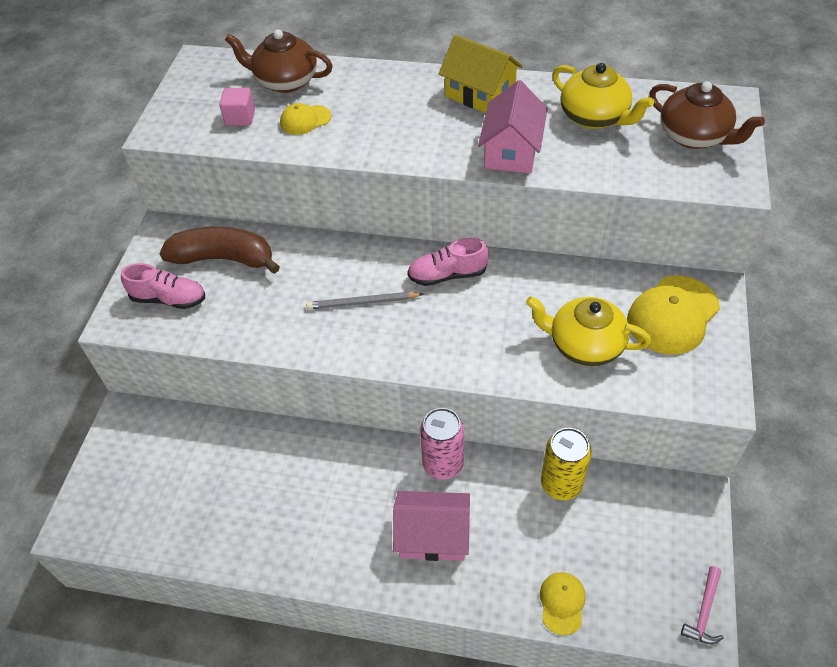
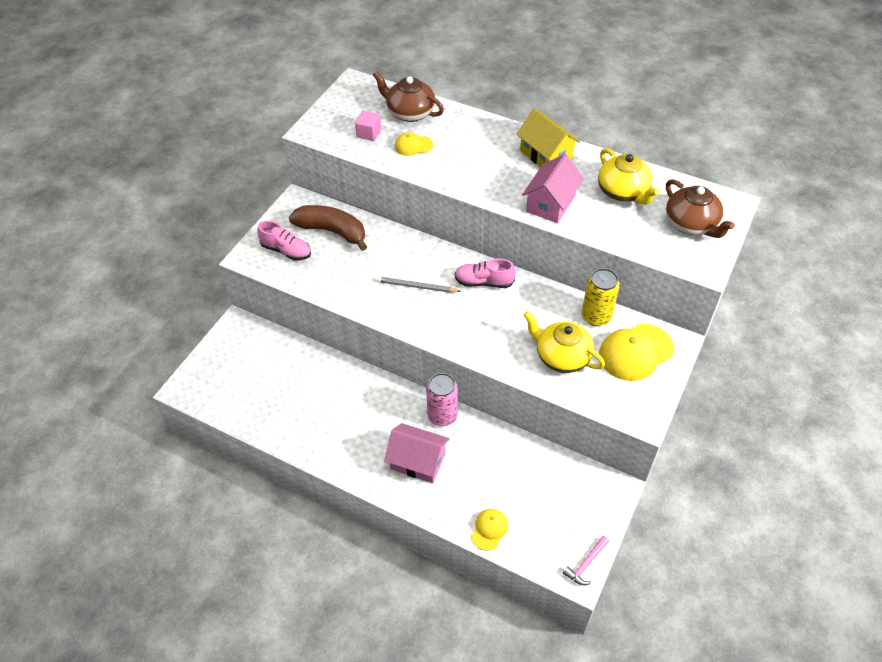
camera: 15 degrees right, 0 degrees up
(561, 484) = (520, 452): yellow can -> yellow can (596, 316)

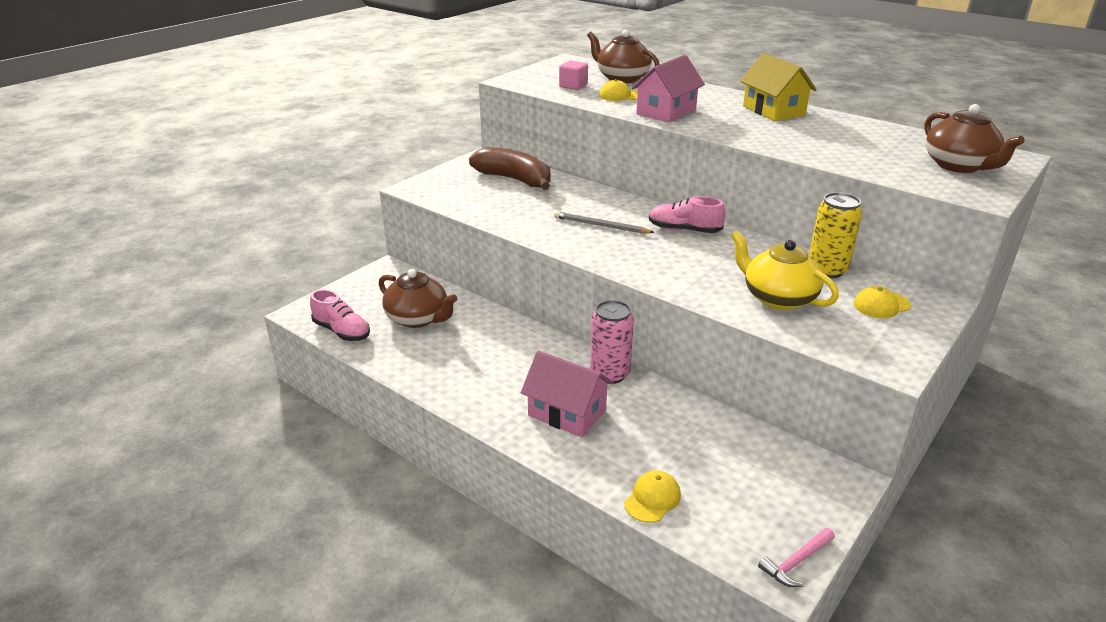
camera: 10 degrees right, 20 degrees down
(280, 380) = (418, 318): none -> brown teapot
(286, 250) = (458, 188): pink shoe -> pink shoe (342, 331)
(551, 203) = (776, 139): pink house -> pink house (666, 112)
(623, 192) = (868, 139): yellow teapot -> none
(635, 352) = (881, 305): yellow cap -> yellow cap, size x0.54

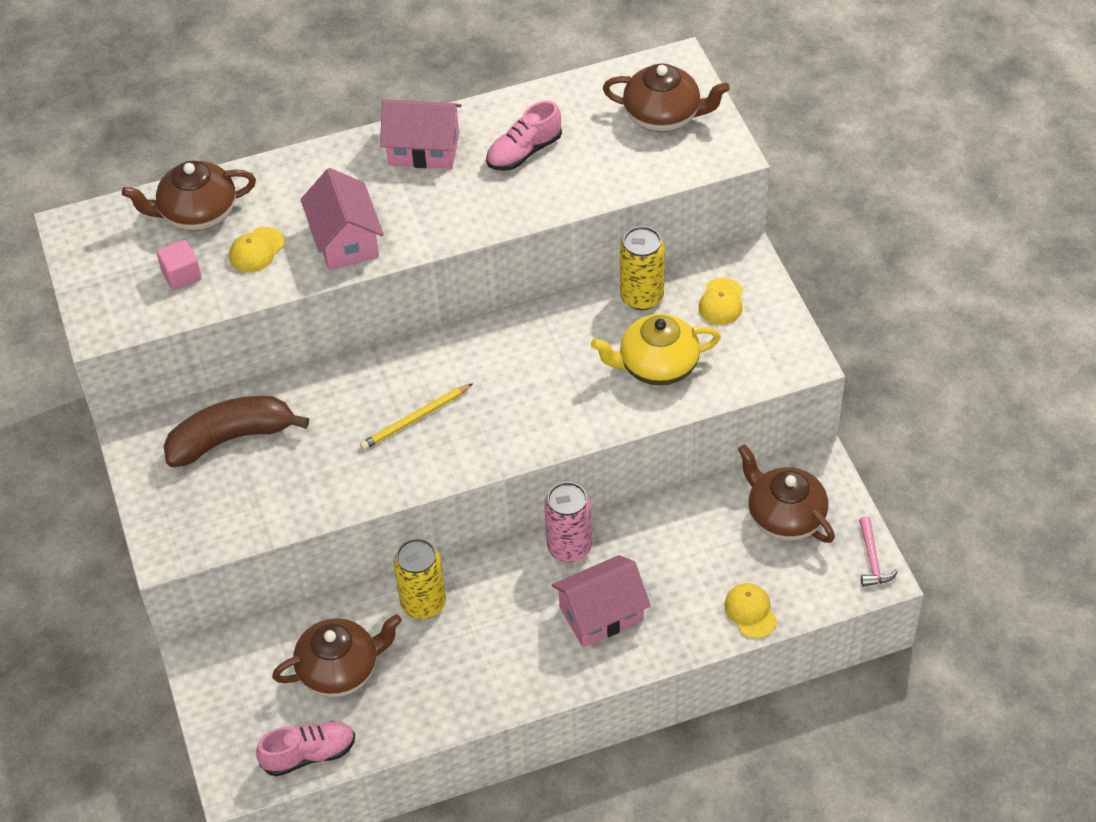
camera: 55 degrees left, 20 degrees up
(499, 330) = (423, 603): none -> yellow can
(601, 226) = (415, 419): grey pencil -> yellow pencil
(684, 230) = (482, 354): pink shoe -> pink shoe (524, 152)
(770, 479) = (784, 516): none -> brown teapot
(773, 111) = (424, 149): yellow house -> pink house

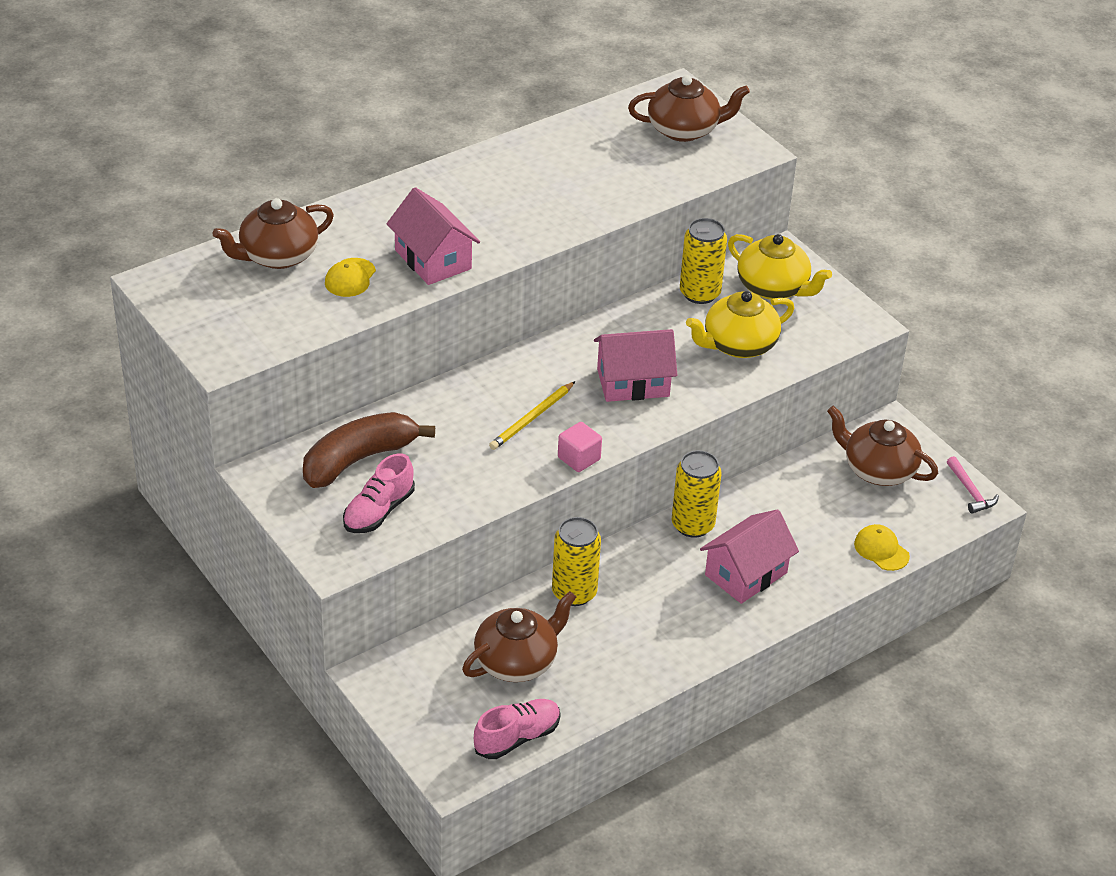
camera: 20 degrees left, 10 degrees down
(182, 275) = (285, 307): pink cube -> pink cube (579, 458)
(424, 149) = (474, 180): pink house -> pink house (633, 383)
(524, 152) = (569, 171): pink shoe -> pink shoe (378, 511)
(569, 547) = (692, 525): pink can -> yellow can
(721, 302) = (773, 288): yellow cap -> yellow teapot

